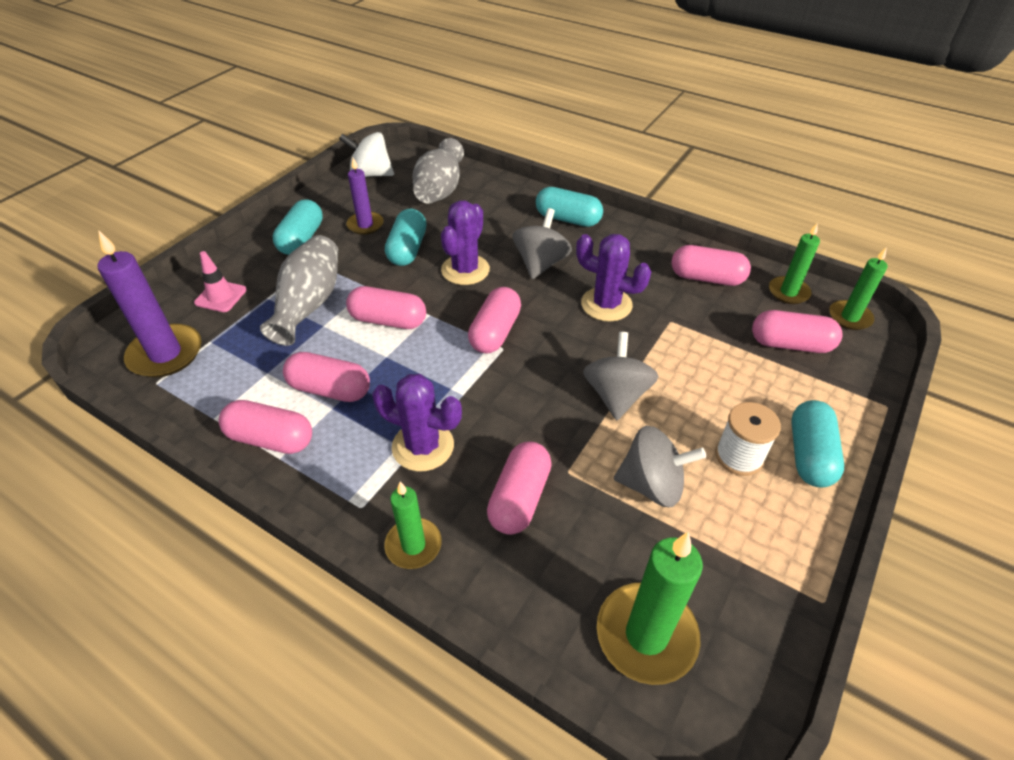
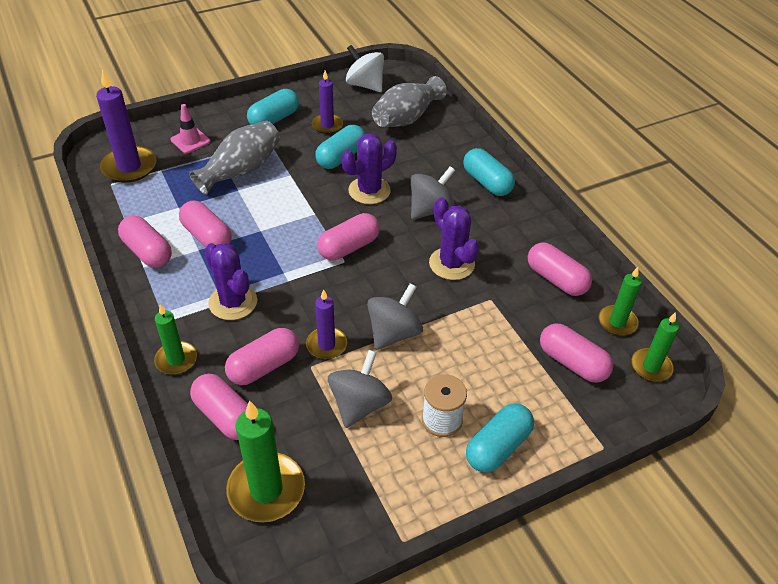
camera: 30 degrees right, 0 degrees up
(388, 320) = (283, 205): pink capsule -> pink capsule (225, 416)
(563, 441) = (326, 345): none -> purple candle
(651, 485) = (359, 404): grey spinning top -> grey spinning top turned 105 degrees counterclockwise

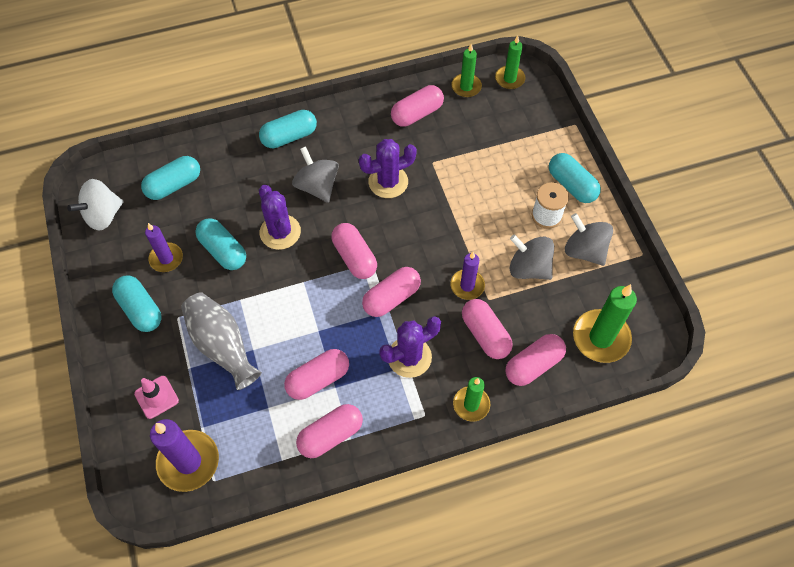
camera: 80 degrees left, 15 degrees up
(394, 333) = (460, 235): grey spinning top -> grey spinning top (584, 250)
(406, 118) = (174, 185): grey vase -> turquoise capsule
(572, 363) = (501, 124): pink capsule -> pink capsule (391, 298)

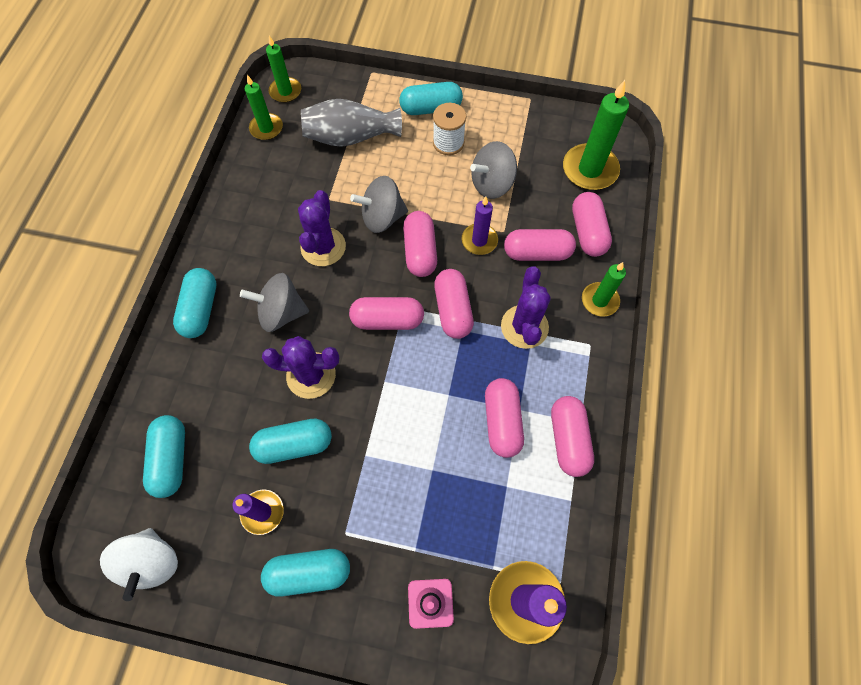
camera: 60 degrees left, 5 degrees up
(222, 346) = (409, 500): grey vase -> grey vase (350, 137)
(417, 114) = (264, 183): pink capsule -> pink capsule (420, 251)
(584, 250) = (501, 135): grey spinning top -> grey spinning top (382, 217)

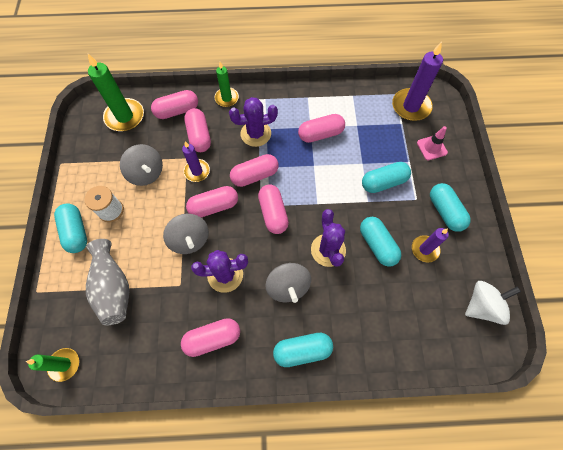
camera: 105 degrees left, 0 degrees up
(171, 459) = (417, 322): turquoise capsule -> turquoise capsule (383, 182)
(266, 128) = (111, 366): green candle -> none
(568, 439) = (319, 101): pink capsule -> pink capsule (212, 338)

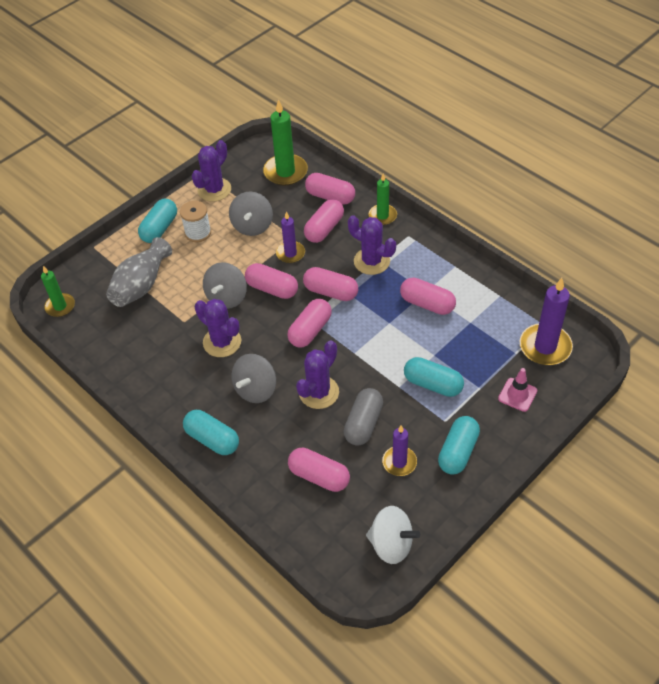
camera: 50 degrees right, 15 degrees down
(85, 169) = (214, 190): none -> purple cactus
(212, 338) = (163, 375): pink capsule -> pink capsule (319, 476)
(377, 245) = (363, 423): turquoise capsule -> grey capsule

